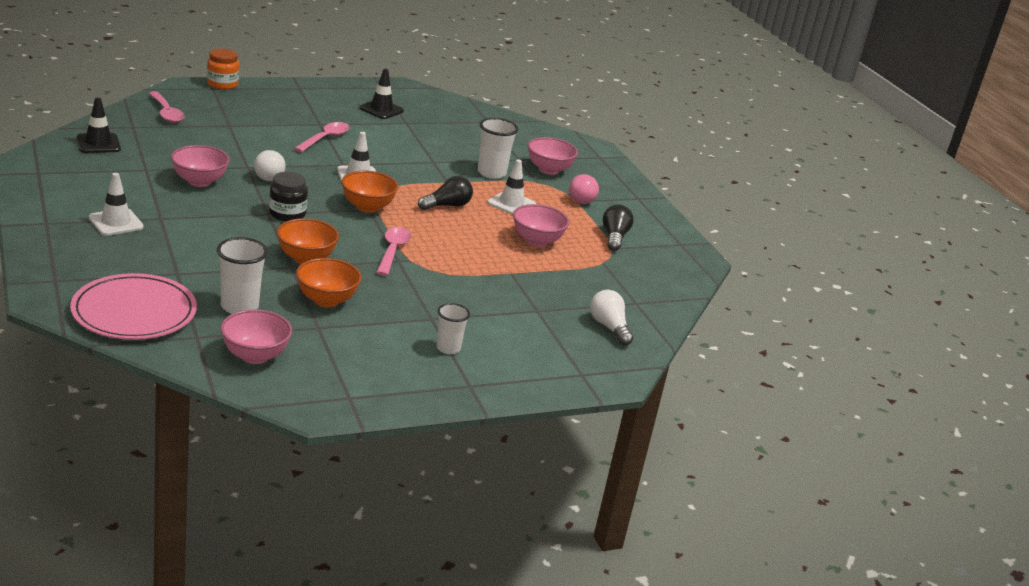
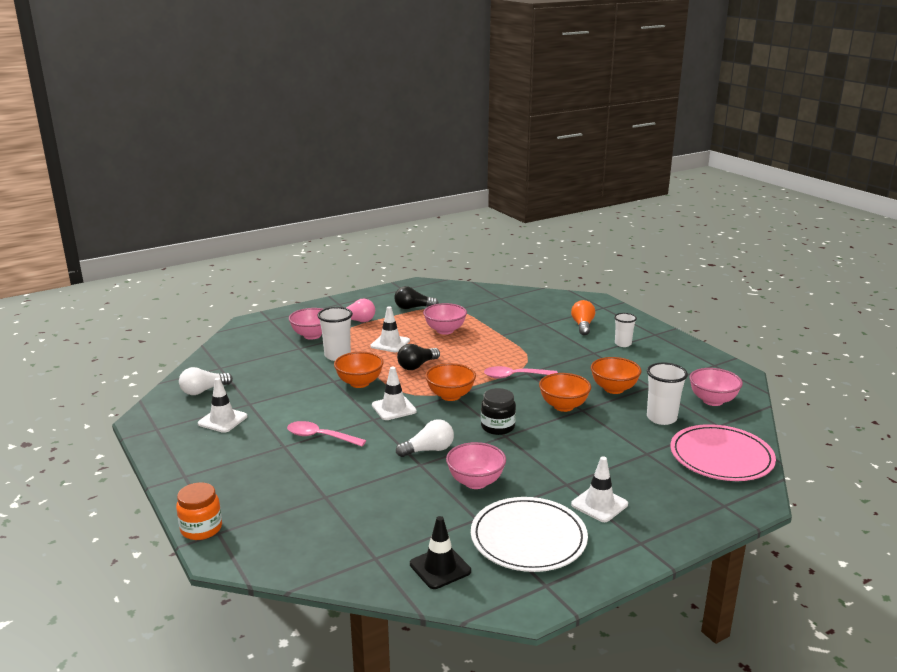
camera: 95 degrees left, 5 degrees down
(100, 181) = (528, 538): none -> white plate
(166, 113) = (318, 545): pink spoon -> none
(381, 109) = (222, 420): black traffic cone -> white traffic cone
(421, 172) = (359, 383): none -> orange bowl
(447, 206) = (417, 366): black light bulb -> black light bulb turned 90 degrees counterclockwise
(519, 336) = (582, 326): none -> orange light bulb
(609, 327) = (540, 303): white light bulb -> white light bulb (203, 391)

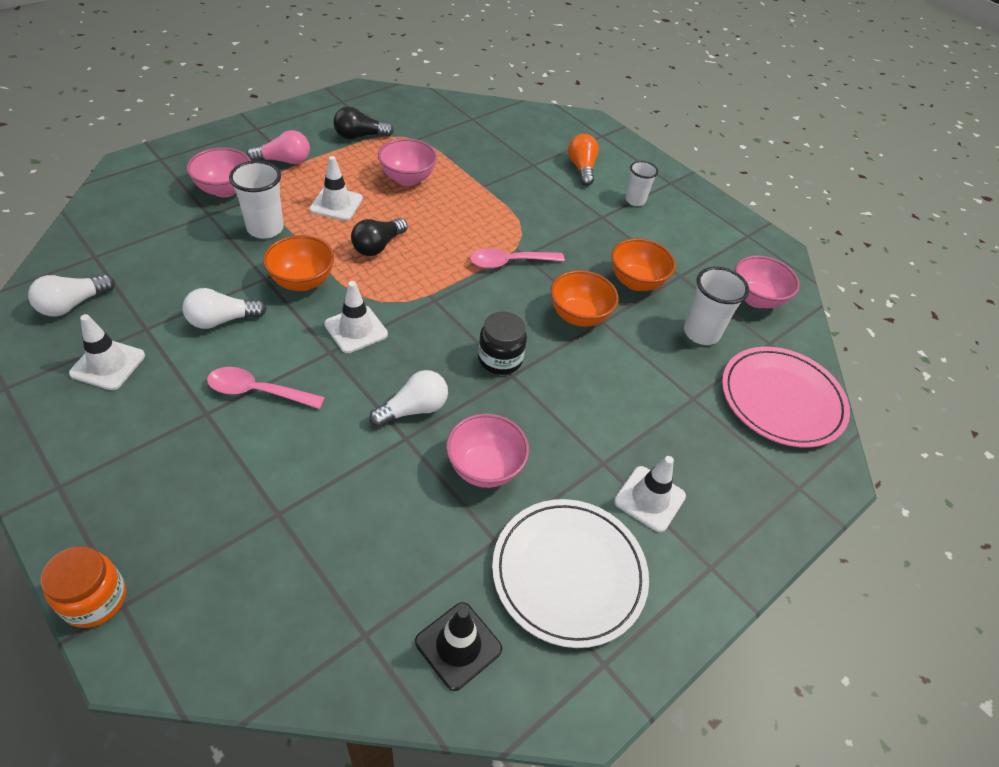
camera: 15 degrees left, 25 degrees up
(301, 401) = (222, 320): none -> white light bulb
(450, 396) = (430, 302): orange bowl -> none

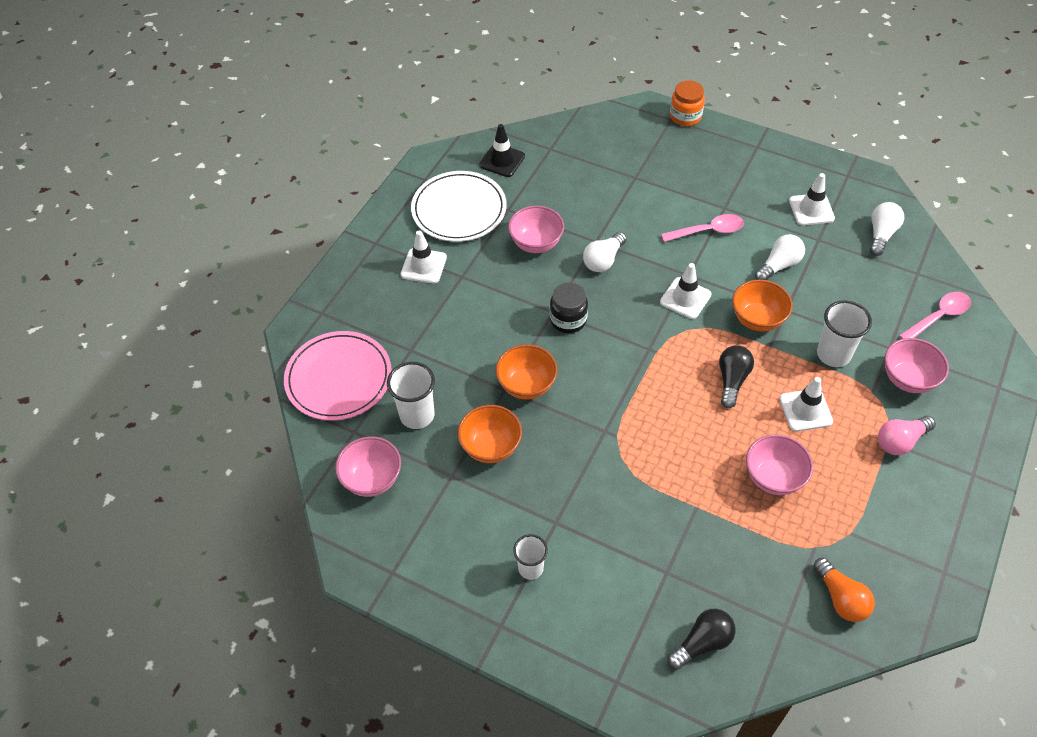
camera: 165 degrees right, 5 degrees up
(360, 136) = (871, 518): black light bulb -> black light bulb (702, 643)
(509, 262) = (612, 416): pink spoon -> pink spoon (938, 317)
(582, 168) = (611, 595): orange light bulb -> orange light bulb (841, 598)

